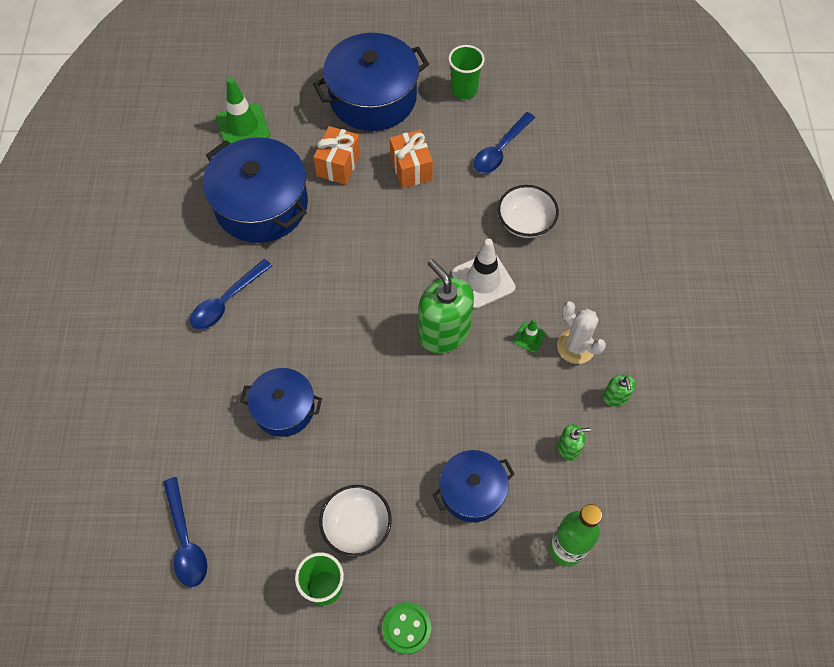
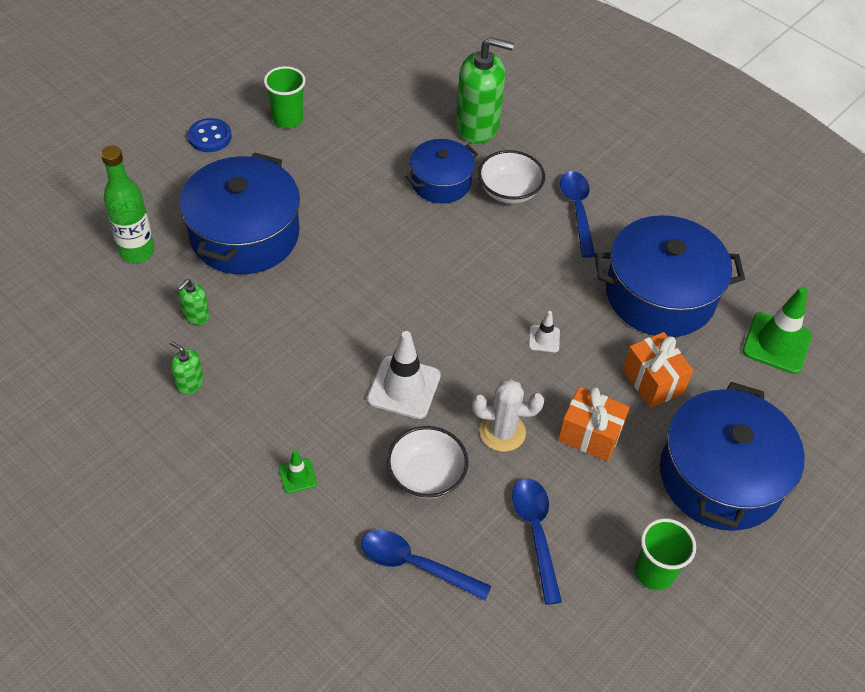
camera: 130 degrees right, 10 degrees down
(186, 540) = (404, 80): blue spoon -> blue spoon (415, 565)
(357, 526) = (305, 160): white bowl -> white bowl (509, 191)
(365, 238) = (544, 339): none -> white traffic cone
(406, 628) = (210, 137): green button -> blue button
(444, 332) = (387, 319): green soap dispenser -> green soap dispenser (477, 126)
(472, 491) = (244, 234): blue pot -> blue pot, size x1.72
(529, 337) = (312, 372): green traffic cone -> green traffic cone (297, 476)
(576, 346) = (263, 397): white cactus -> white cactus (502, 432)

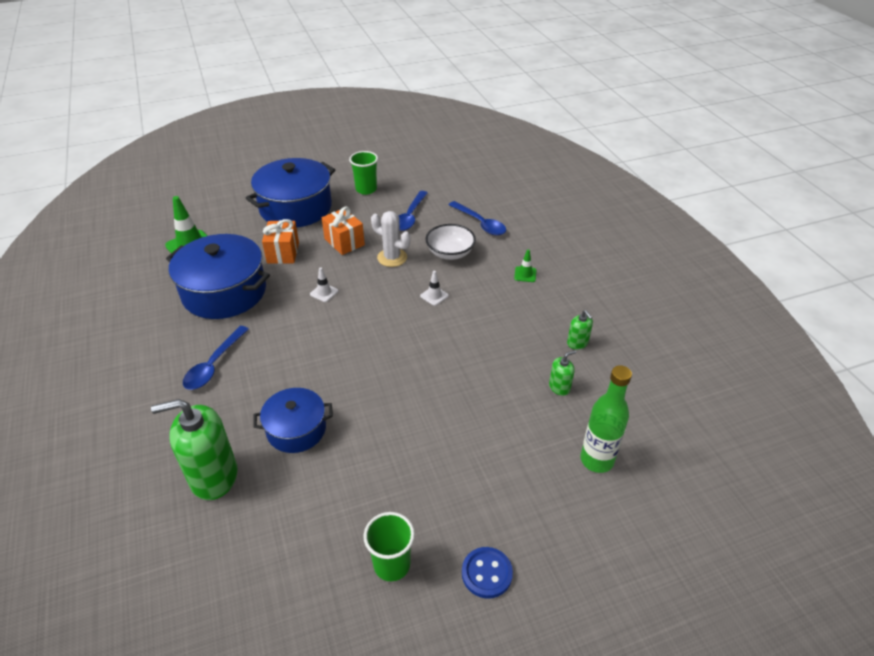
camera: 150 degrees left, 10 degrees down
(244, 234) = (494, 442): blue pot -> none
(404, 387) = (434, 296): white traffic cone -> white traffic cone, size x0.51
(477, 126) = (213, 476): green soap dispenser -> green soap dispenser turned 45 degrees counterclockwise
(509, 191) = (248, 400): white bowl -> none

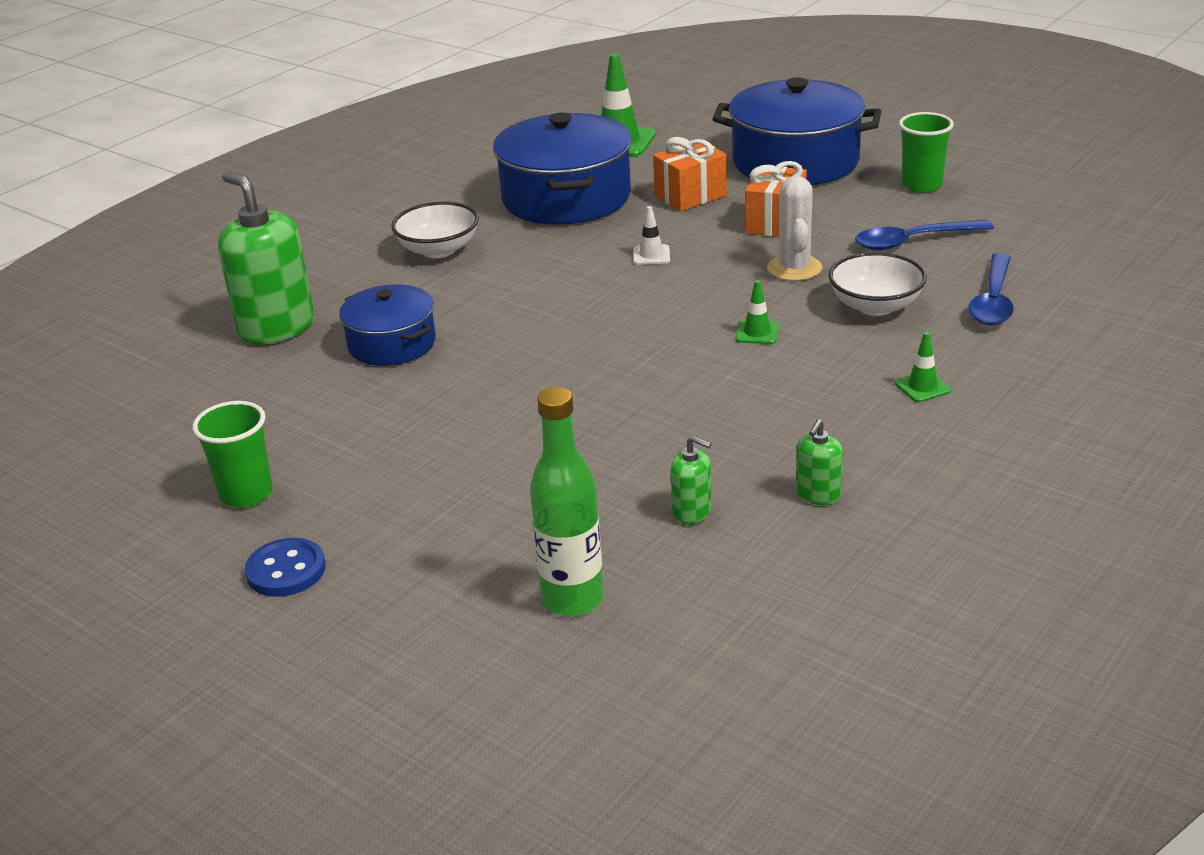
camera: 60 degrees right, 10 degrees down
(214, 365) = (438, 250): blue spoon -> white bowl
(434, 296) = (757, 333): white traffic cone -> green traffic cone

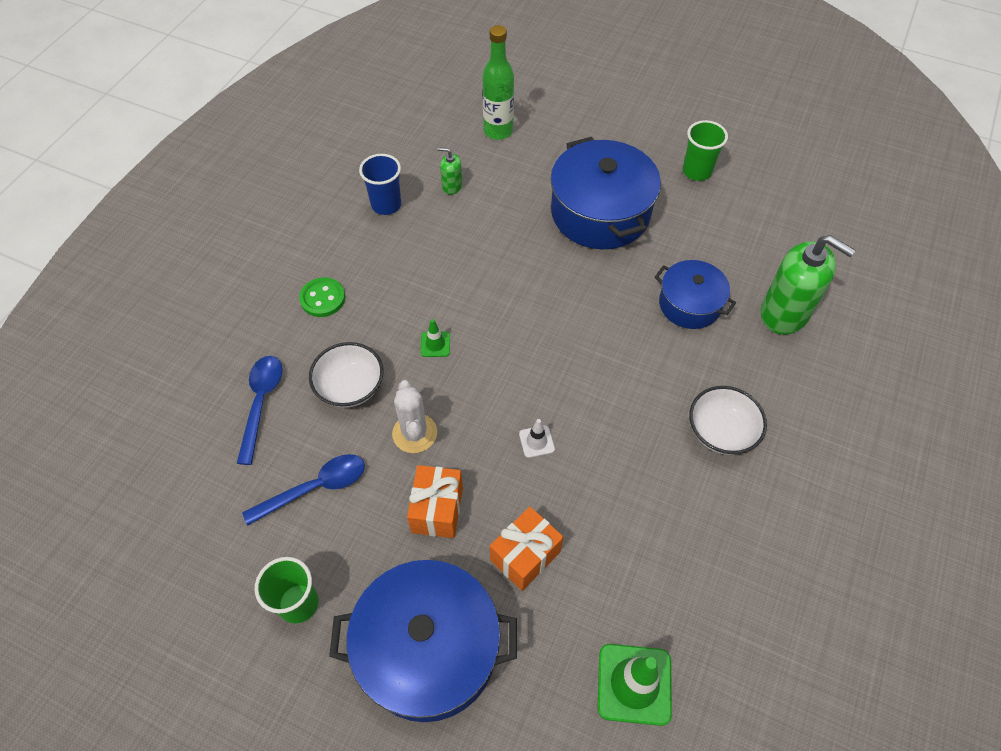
camera: 165 degrees right, 25 degrees up
(286, 570) = (643, 130): blue button -> none
(566, 198) = (645, 539): blue pot -> blue pot (600, 213)
(818, 495) = (386, 205): green soap dispenser -> blue cup
(922, 387) = (322, 298): green traffic cone -> green button

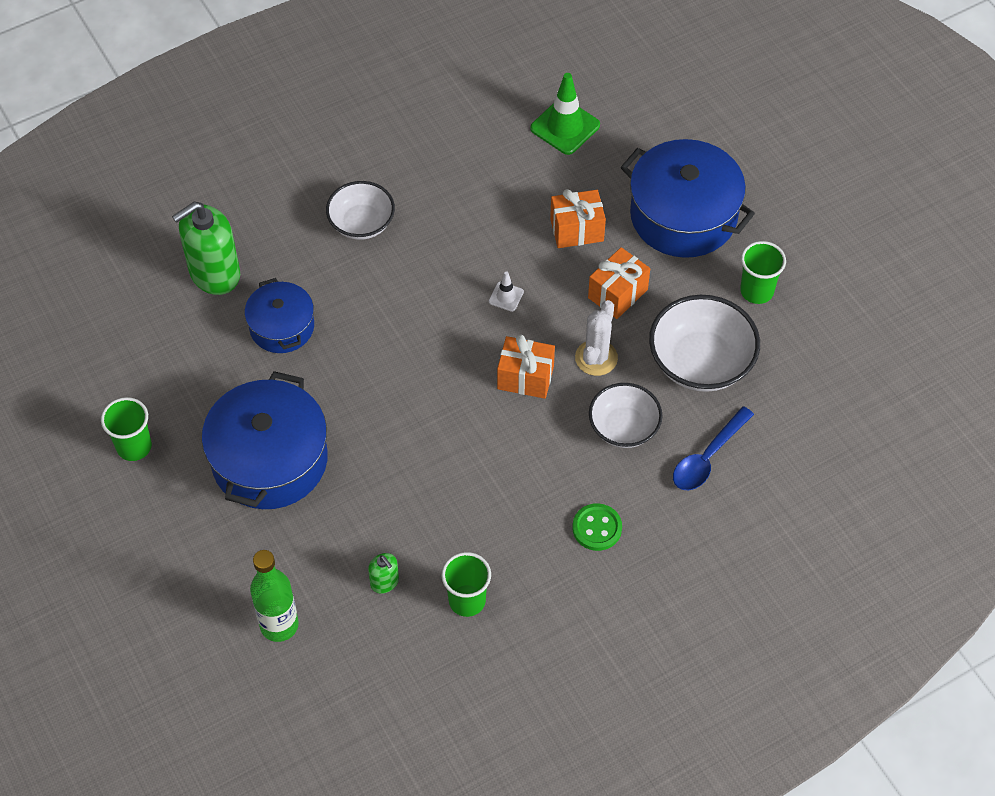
camera: 145 degrees left, 0 degrees up
(315, 488) = (701, 362): blue spoon -> white bowl
(386, 205) = (467, 600): blue cup -> green cup
(435, 344) = (526, 422): green traffic cone -> none
(463, 379) = (525, 377): none -> orange gift
(784, 313) = (214, 273): green soap dispenser -> green soap dispenser turned 105 degrees counterclockwise

